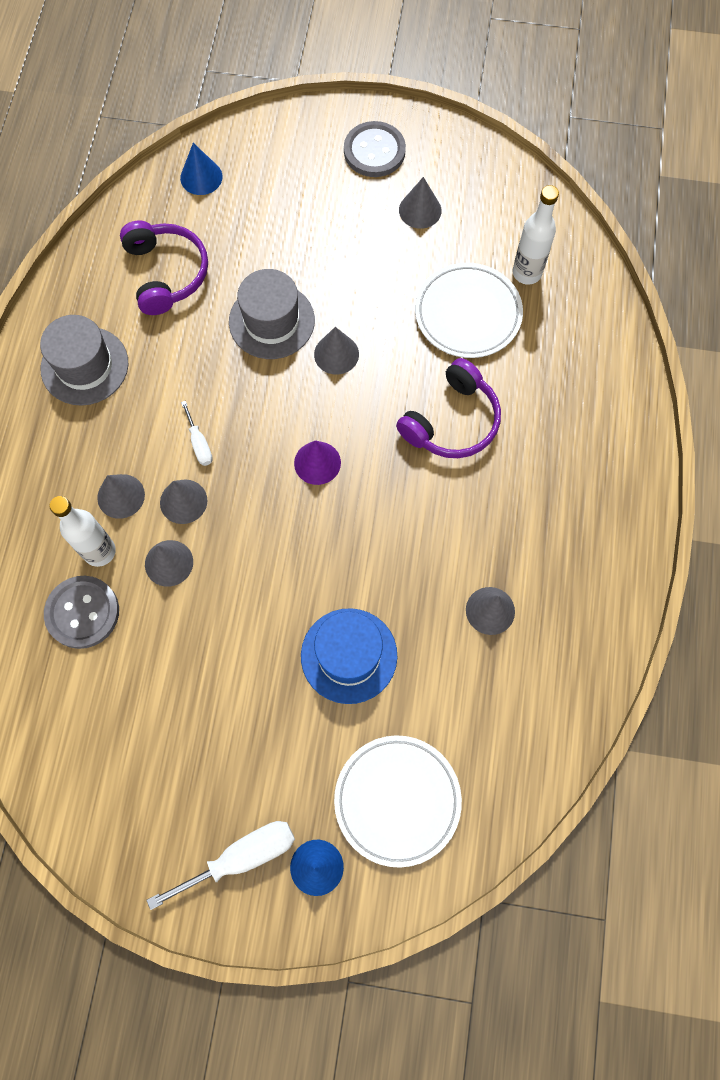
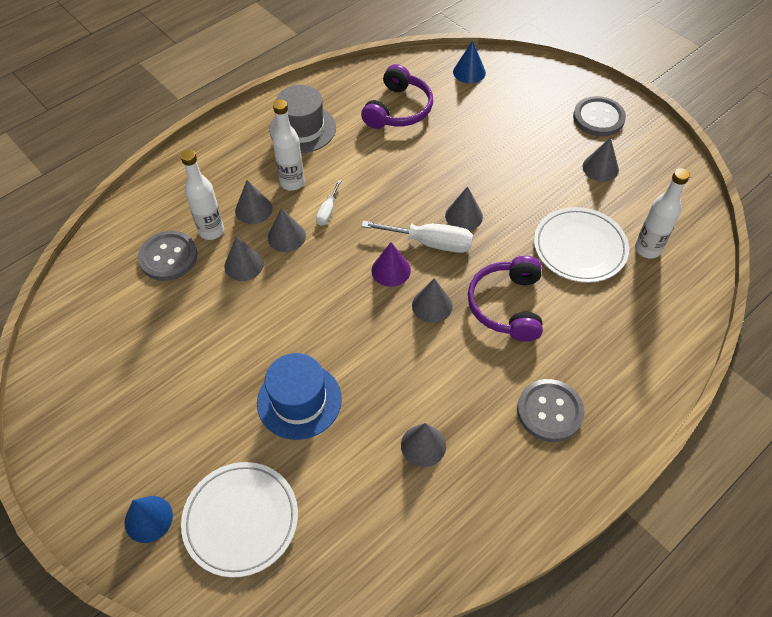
camera: 40 degrees right, 15 degrees down
(133, 437) = (292, 182): none -> white bottle
(241, 857) = (111, 472): white screwdriver -> white screwdriver (430, 243)
(271, 321) = (439, 172): grey hat -> none
(386, 471) = (432, 305): none -> grey cone
(452, 421) = (507, 305): purple headphones -> purple headphones turned 105 degrees clockwise
(566, 497) = (549, 411): none -> grey button

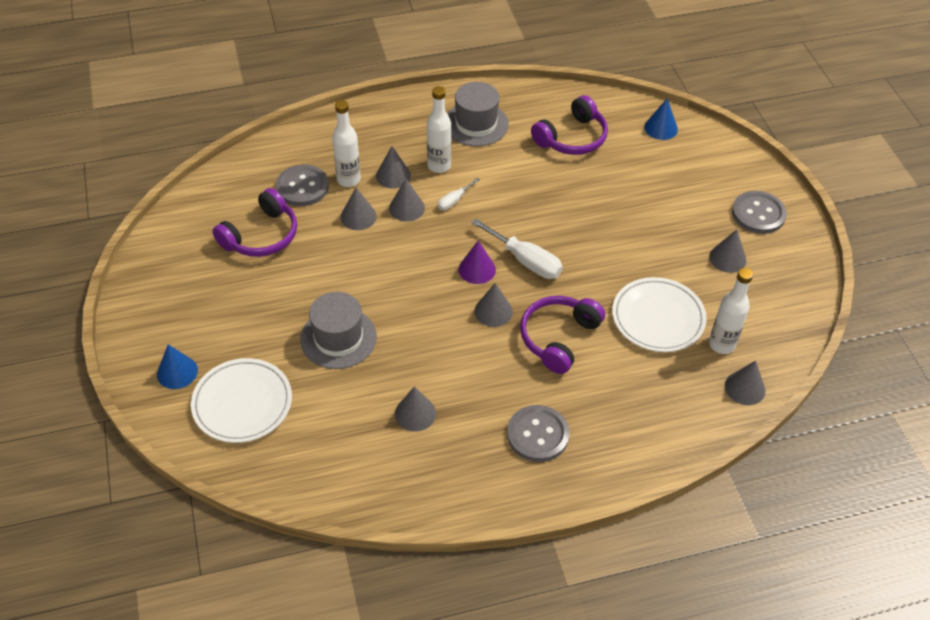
camera: 25 degrees right, 5 degrees down
(155, 326) = (261, 236): none -> purple headphones
(299, 400) = (338, 338): blue hat -> grey hat
(464, 216) = (570, 250): grey cone -> grey cone (745, 388)

